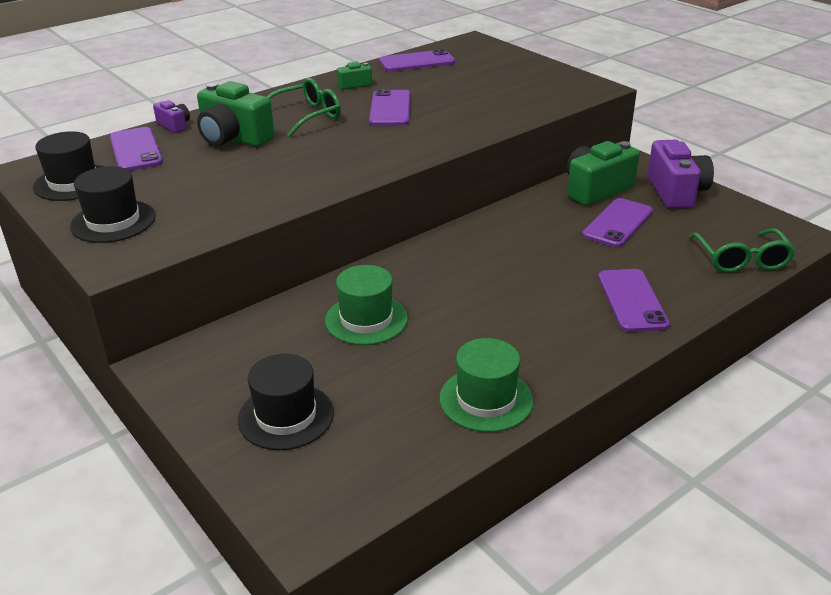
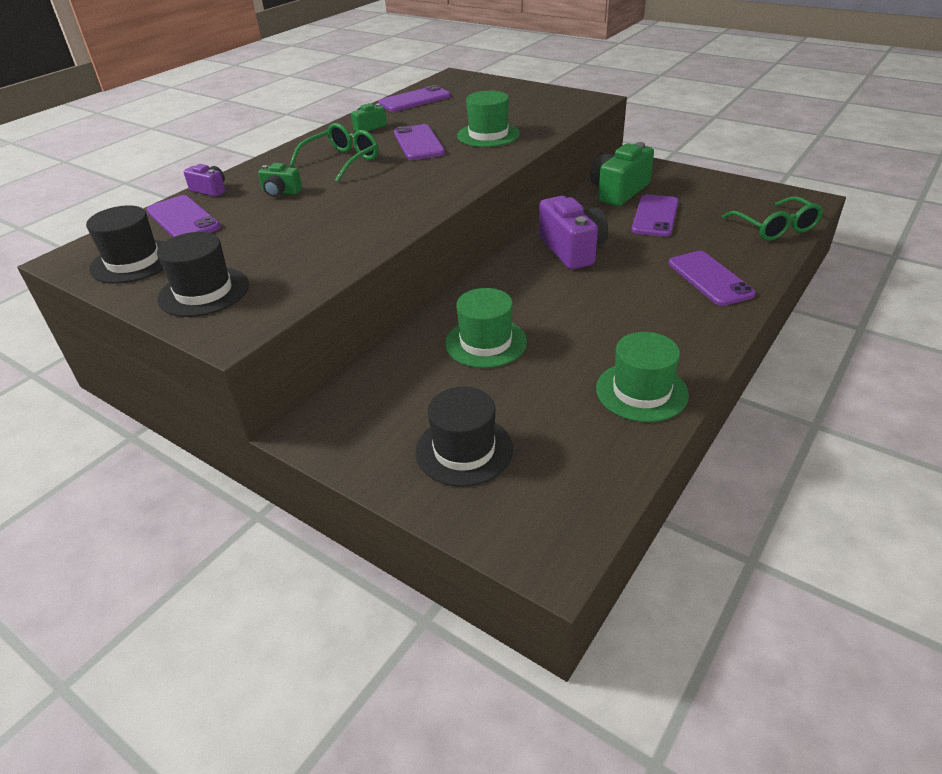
camera: 15 degrees left, 5 degrees up
(234, 138) = (281, 192): green camera -> green camera, size x0.50
(463, 110) = (488, 135): none -> green hat
(676, 192) = (686, 182): purple camera -> purple camera (572, 250)

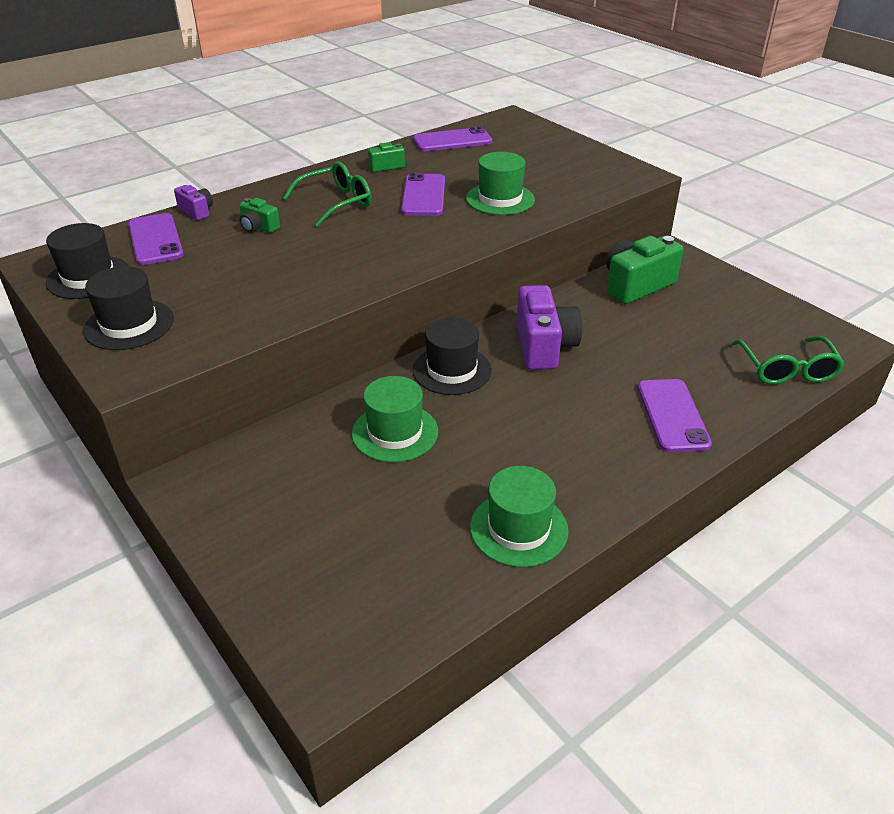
camera: 15 degrees right, 0 degrees up
(464, 450) = (309, 544): black hat -> black hat (452, 370)
(655, 216) = (658, 325): purple phone -> none

